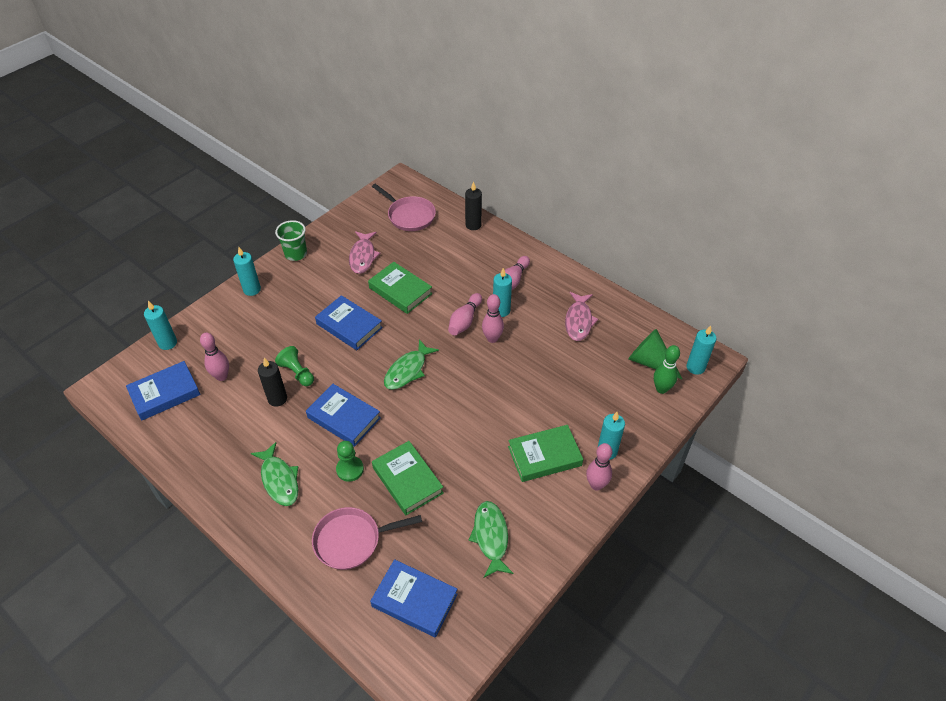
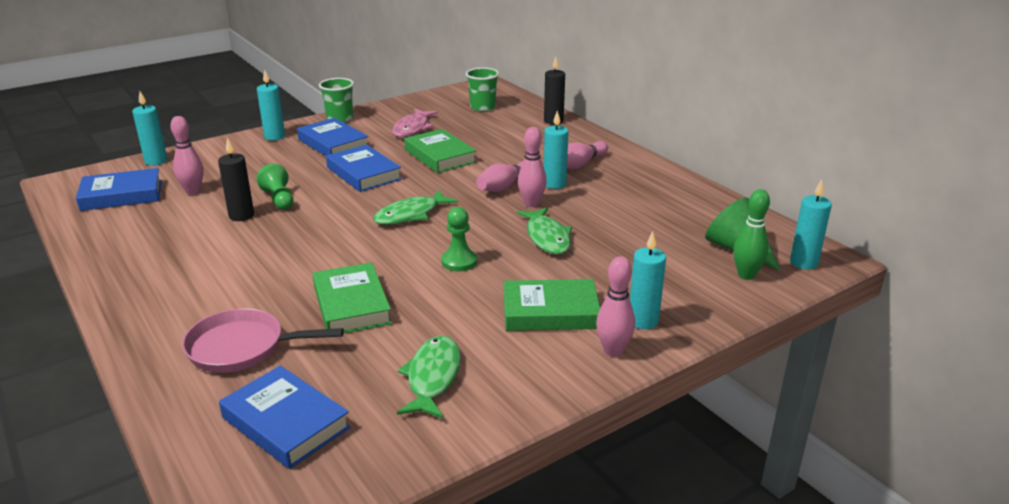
camera: 15 degrees right, 20 degrees down
(279, 480) = (193, 279): green fish -> green fish (547, 237)
(344, 418) = (308, 241): blue book -> blue book (333, 144)
(350, 469) = (285, 284): green pawn -> green pawn (459, 262)
(409, 215) = (482, 107): pink pan -> green cup
(579, 321) = (652, 204): pink fish -> none

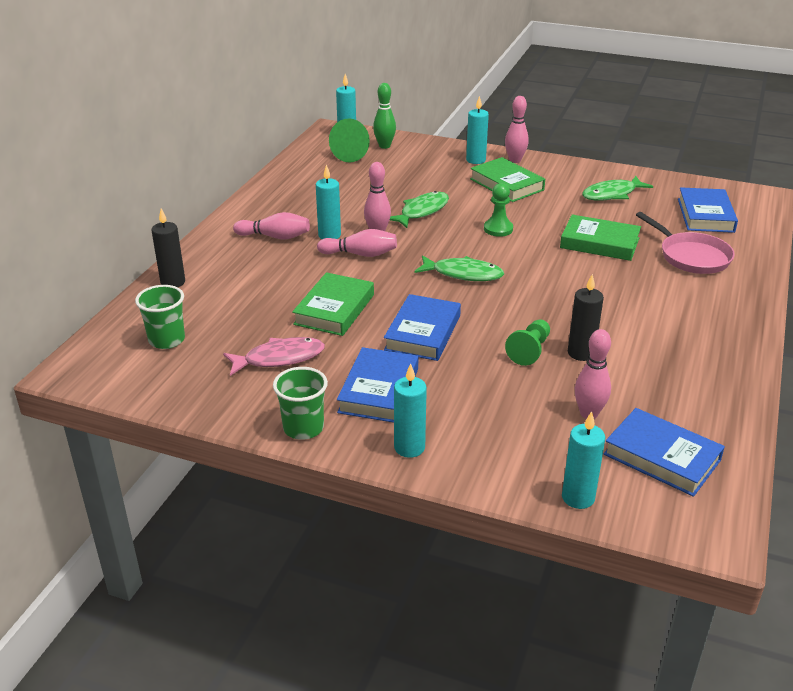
camera: 125 degrees left, 5 degrees up
(352, 305) = (599, 243): green book -> green book turned 75 degrees clockwise

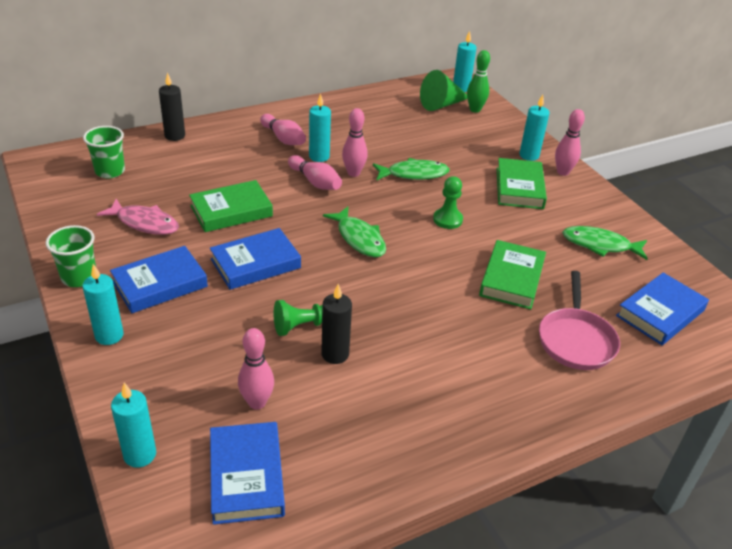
camera: 40 degrees right, 5 degrees up
(599, 243) = (512, 279): green book -> green book turned 45 degrees clockwise

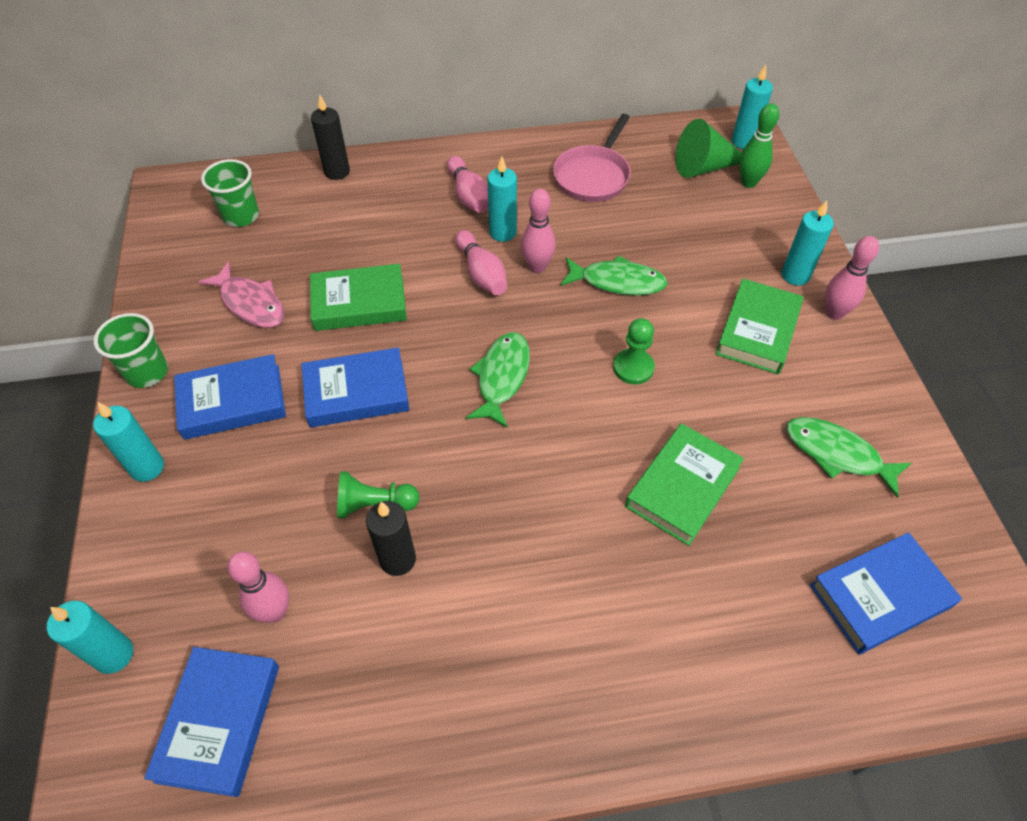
camera: 20 degrees right, 15 degrees up
(359, 238) = (502, 377): green fish -> green fish turned 150 degrees counterclockwise
(576, 339) = (732, 613): pink pan -> pink pan (593, 176)

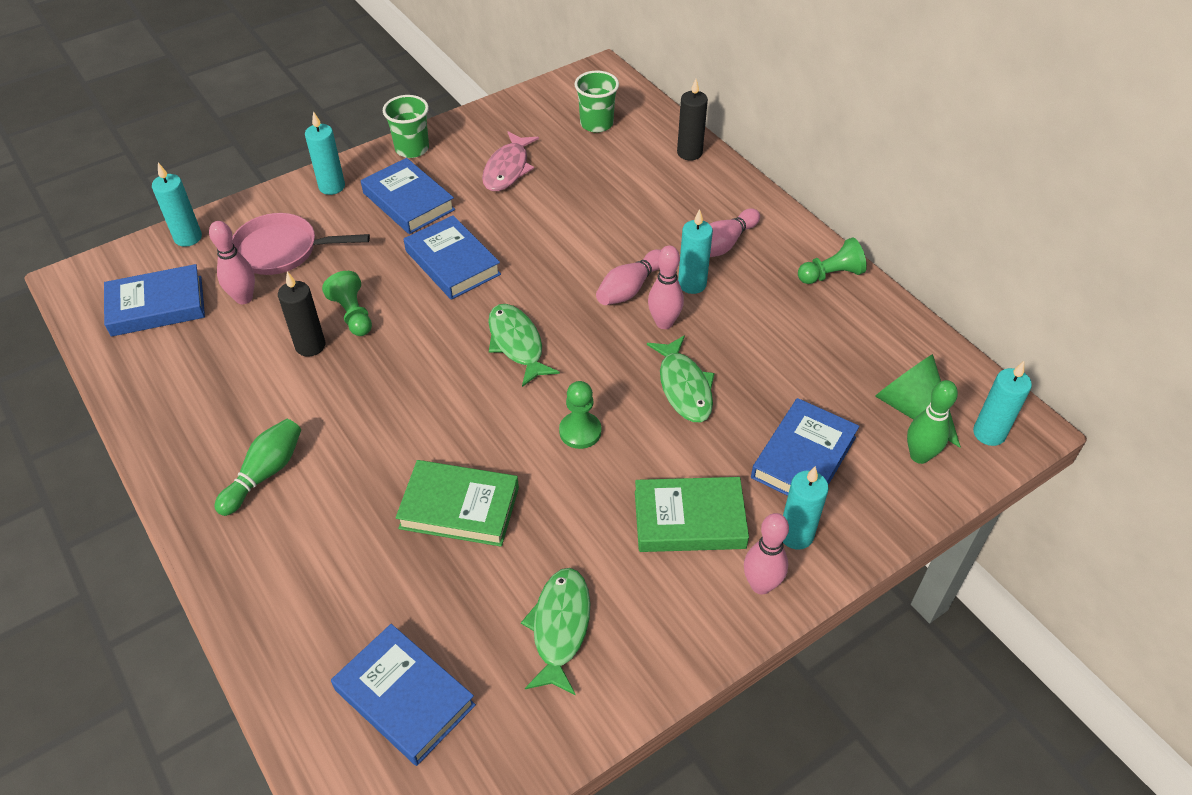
camera: 65 degrees right, 5 degrees down
(359, 303) = (546, 227): green book -> none
(502, 377) = (517, 344): green fish -> green fish turned 105 degrees counterclockwise
(545, 151) = (831, 275): none -> green pawn
(564, 654) = (265, 473): none -> green bowling pin
(593, 176) = (823, 322): pink pan -> pink pan (282, 250)
(723, 242) = (803, 457): none -> blue book

